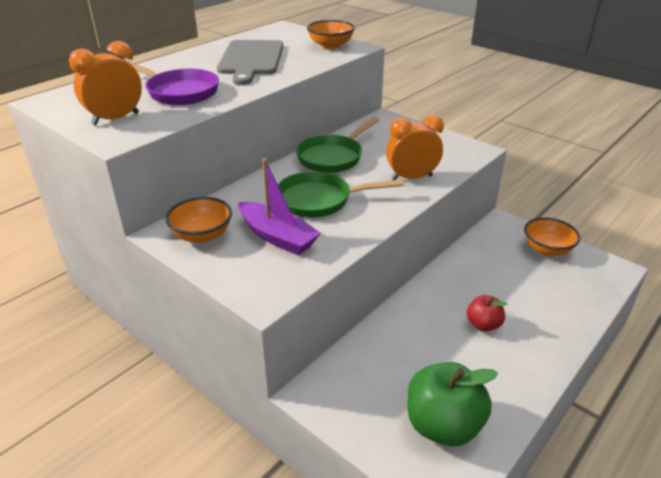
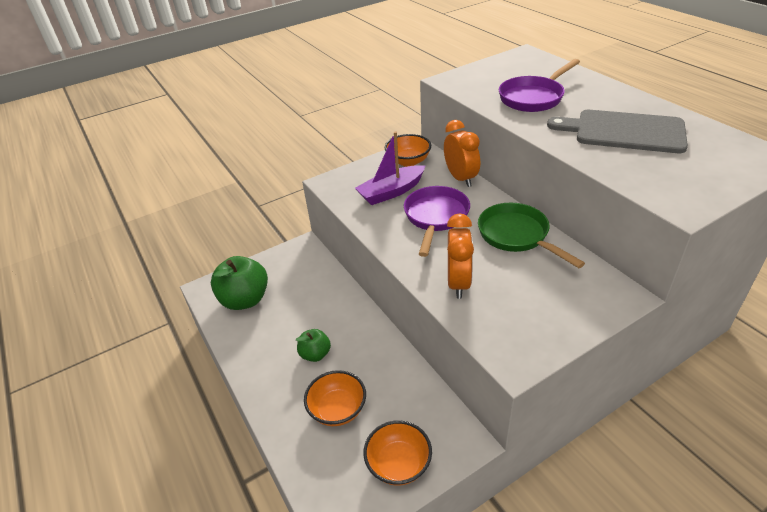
camera: 110 degrees right, 5 degrees up
(116, 119) = (483, 77): orange clock -> orange clock (461, 178)
(320, 200) = (435, 217): green pan -> purple pan
(330, 46) = (685, 187): orange bowl -> orange bowl (337, 410)
(483, 324) = (315, 354): red apple -> green apple

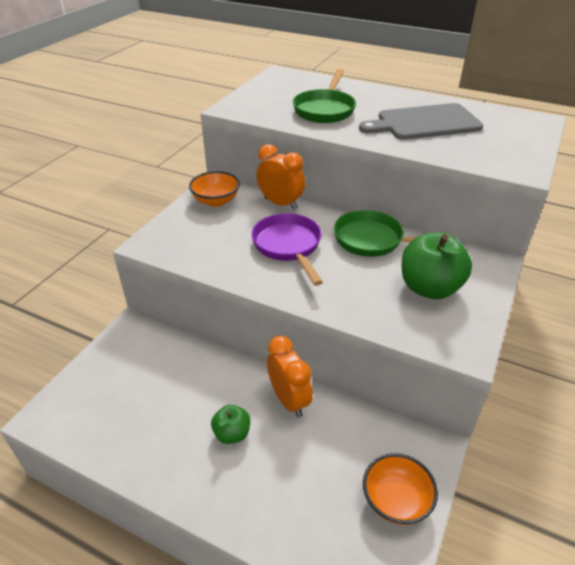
camera: 35 degrees left, 0 degrees up
(245, 300) = (103, 410): green apple -> green apple (429, 288)
(337, 410) = (299, 479): orange bowl -> none
(391, 192) = (224, 235): purple boat -> none
(458, 283) = (361, 300): orange clock -> orange clock (289, 400)
(533, 97) = (325, 109): purple pan -> green pan

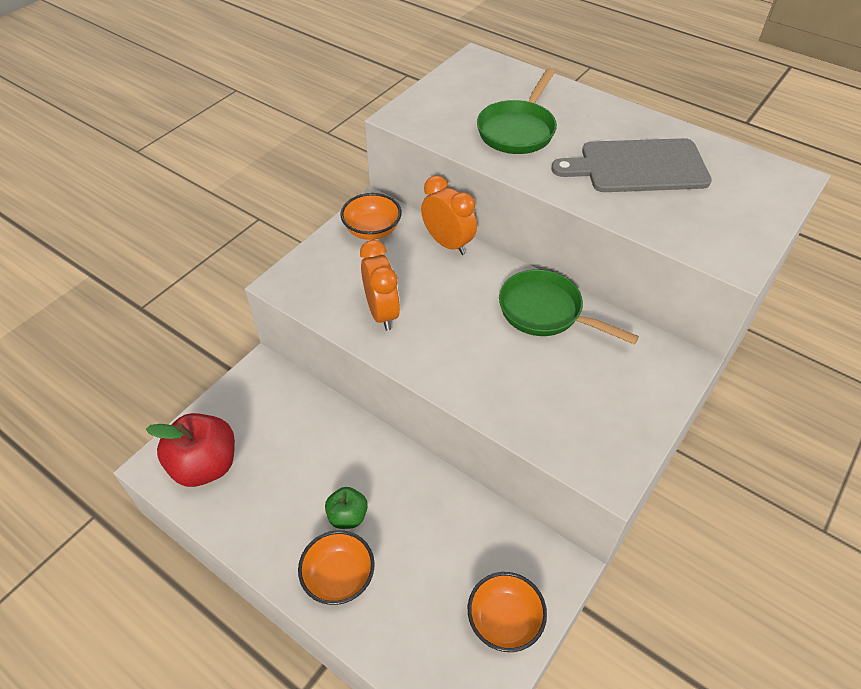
camera: 10 degrees right, 10 degrees up
(90, 410) = (205, 465): none -> red apple
(234, 488) = (339, 577): none -> orange bowl
(288, 246) = (443, 307): purple pan -> none
(289, 400) = (416, 486): orange clock -> orange clock (382, 313)
(429, 288) = (593, 388): green apple -> none

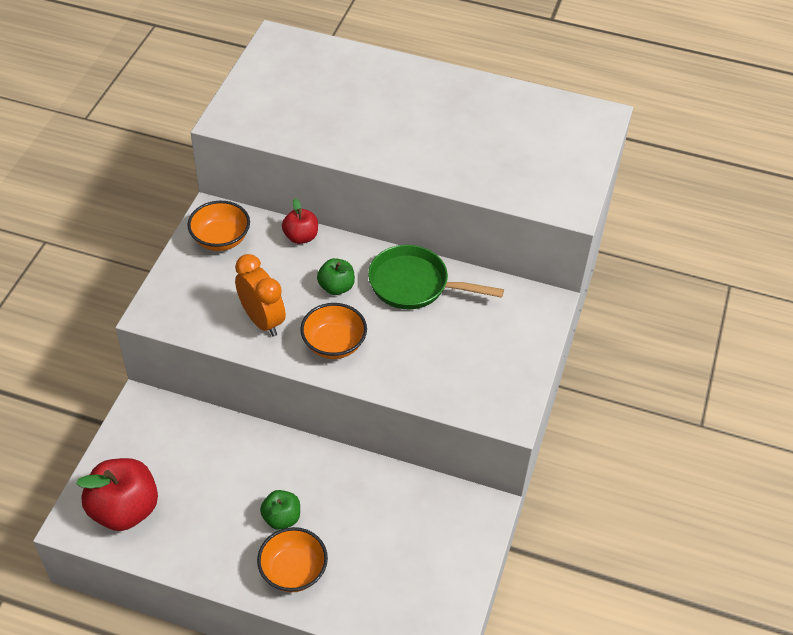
camera: 20 degrees left, 0 degrees up
(448, 243) = (301, 237): orange clock -> red apple
(466, 297) = (336, 287): none -> green apple
(504, 620) = (449, 565): orange bowl -> orange bowl (334, 344)
(518, 130) = (345, 114): green pan -> none
(638, 166) = (466, 131): grey cutting board -> none

